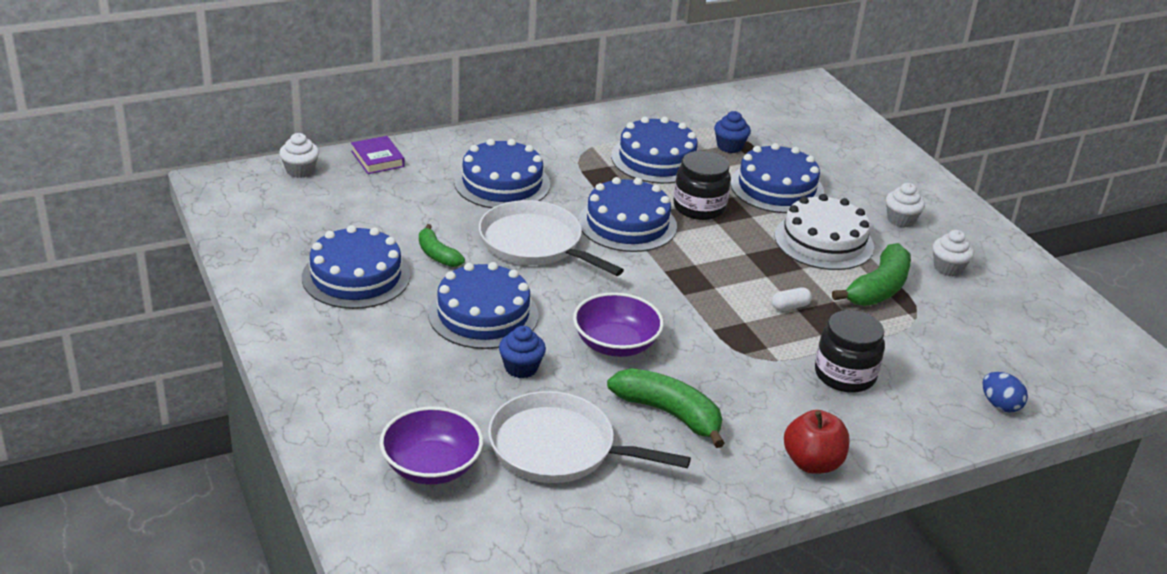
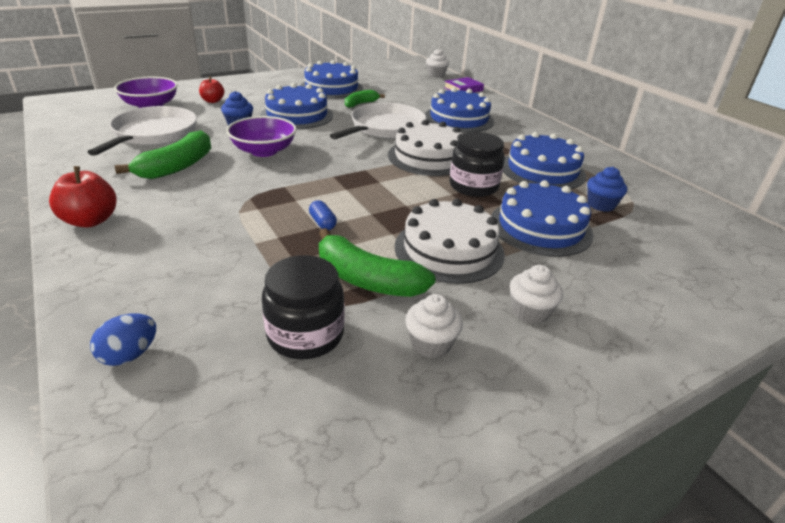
camera: 85 degrees right, 0 degrees up
(412, 399) = (213, 101): none -> red apple
(627, 223) = (428, 157): blue cake -> white cake
(790, 306) = (322, 223): white capsule -> blue capsule
(845, 375) = (211, 246): black jar -> black jar (305, 334)

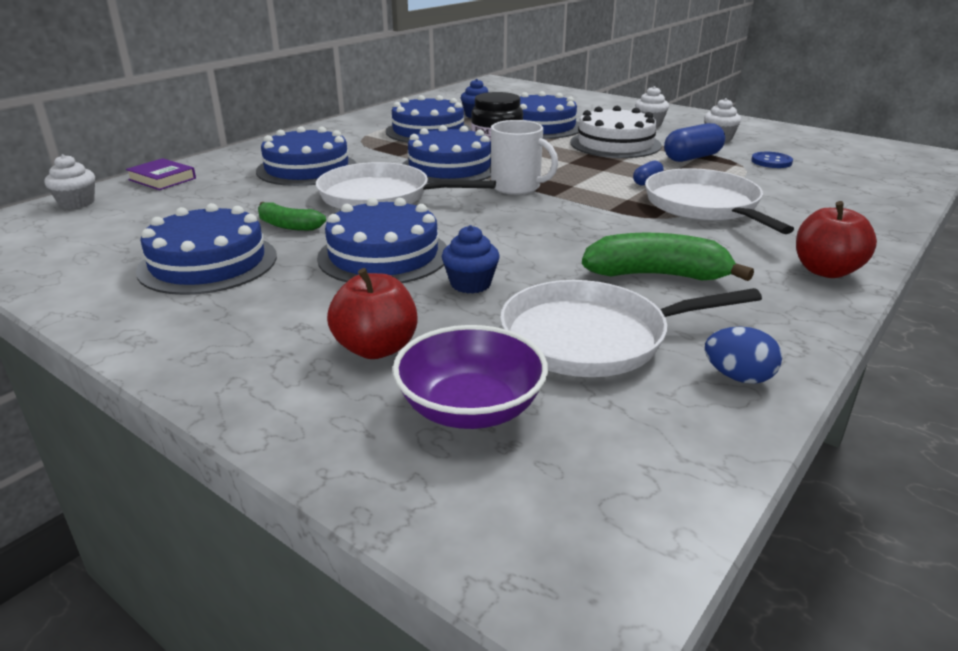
camera: 110 degrees left, 5 degrees down
(129, 355) = (881, 195): blue egg -> blue egg (738, 377)
(213, 101) = (376, 348): red apple -> red apple, size x1.53
(243, 226) = (704, 206): none -> white pan
(264, 151) = (540, 241): purple bowl -> none
(305, 334) = (771, 161): black jar -> blue button
(363, 168) = (517, 187): none -> white mug
(367, 279) = (692, 158): green banana -> blue capsule
(428, 157) = (450, 167): white cake -> blue cake

